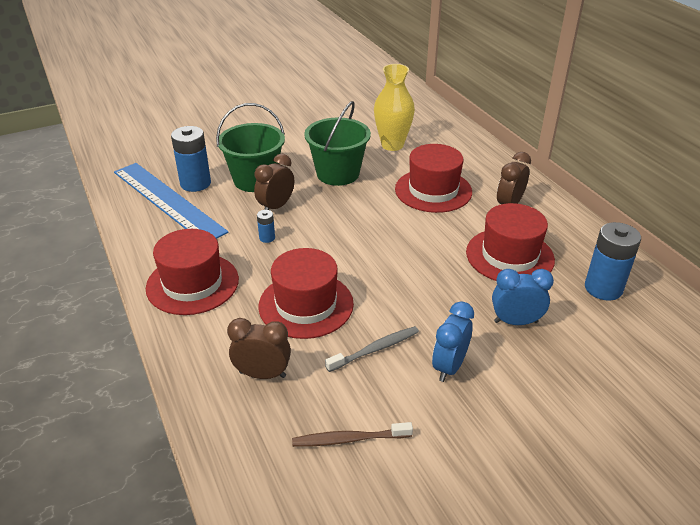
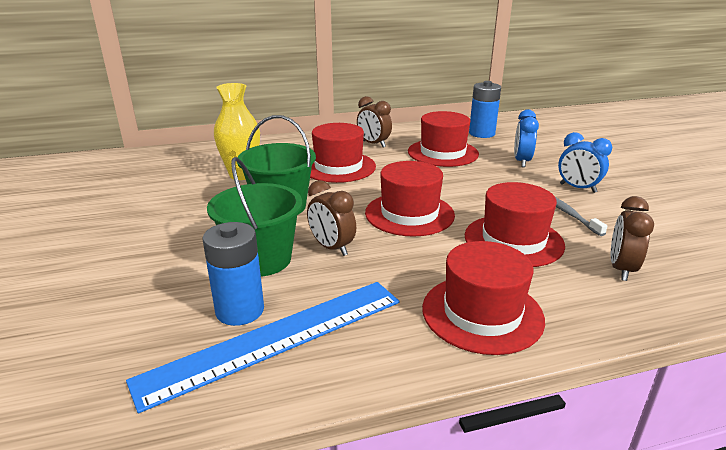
camera: 80 degrees left, 10 degrees down
(267, 238) = (395, 257): blue battery -> none
(343, 240) = (409, 214): none -> red hat
(349, 439) = (676, 232): brown toothbrush -> none

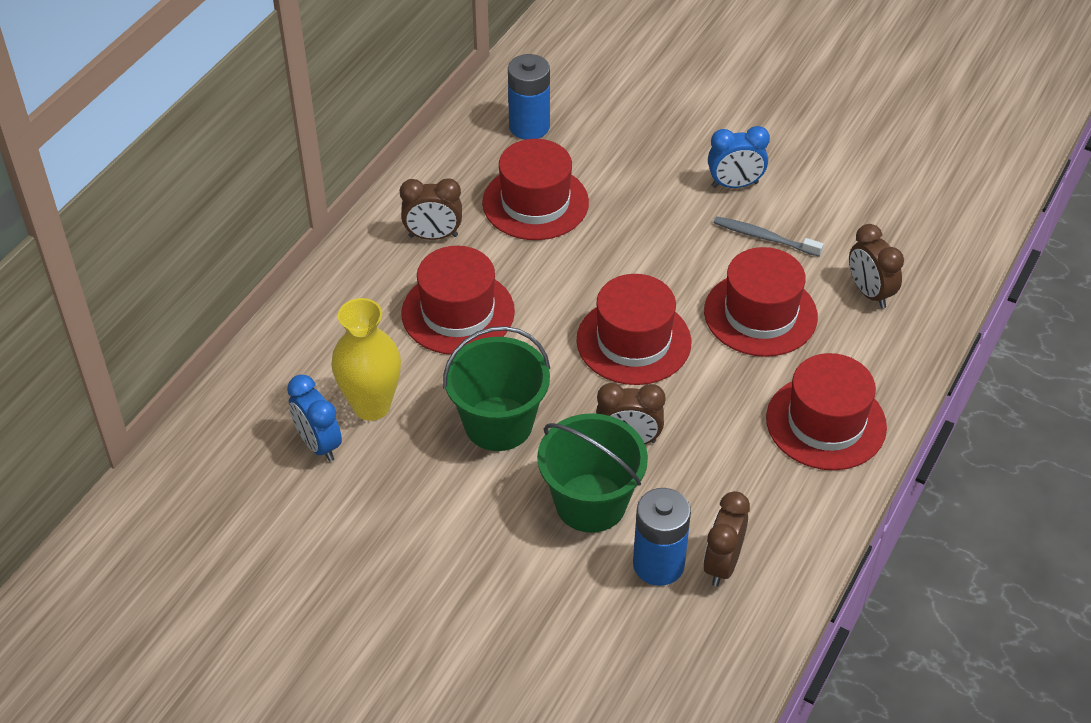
camera: 45 degrees left, 20 degrees up
(276, 339) = (722, 564): blue ruler -> brown clock
(521, 161) = (635, 166): blue clock -> blue clock (318, 444)

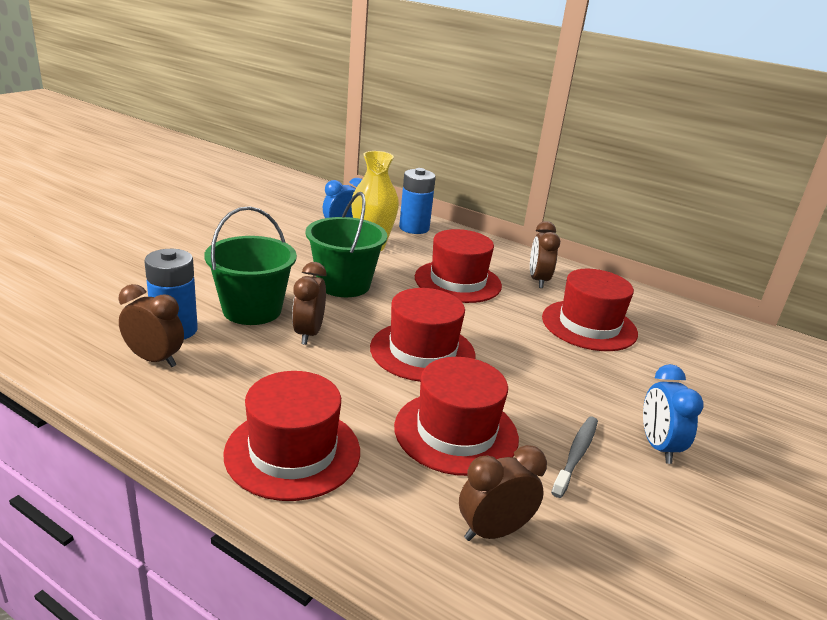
camera: 90 degrees right, 20 degrees down
(529, 126) = (688, 333): blue battery -> blue battery (414, 228)

